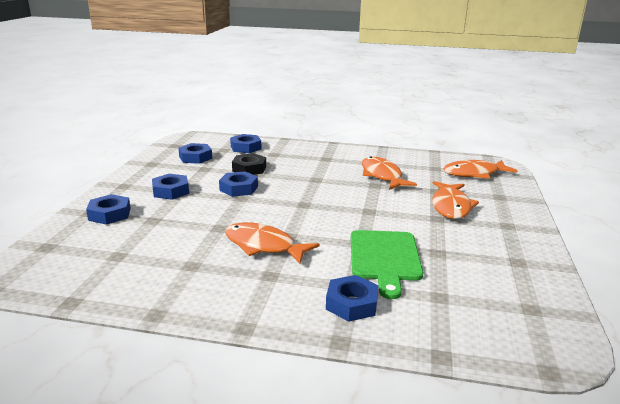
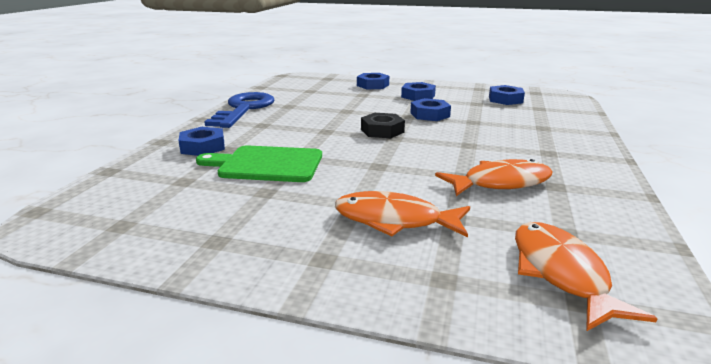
camera: 95 degrees right, 0 degrees up
(201, 298) = (244, 109): none -> blue key
(246, 147) = (554, 116): blue nut -> none
(249, 169) = (486, 118): black nut -> black nut (382, 131)
(263, 246) = (309, 123): orange fish -> none

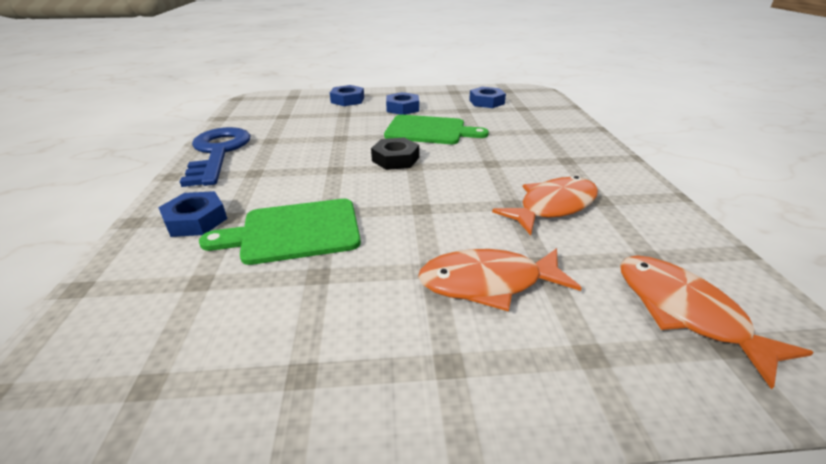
camera: 20 degrees left, 10 degrees up
(429, 115) = (429, 130): blue nut -> green cutting board

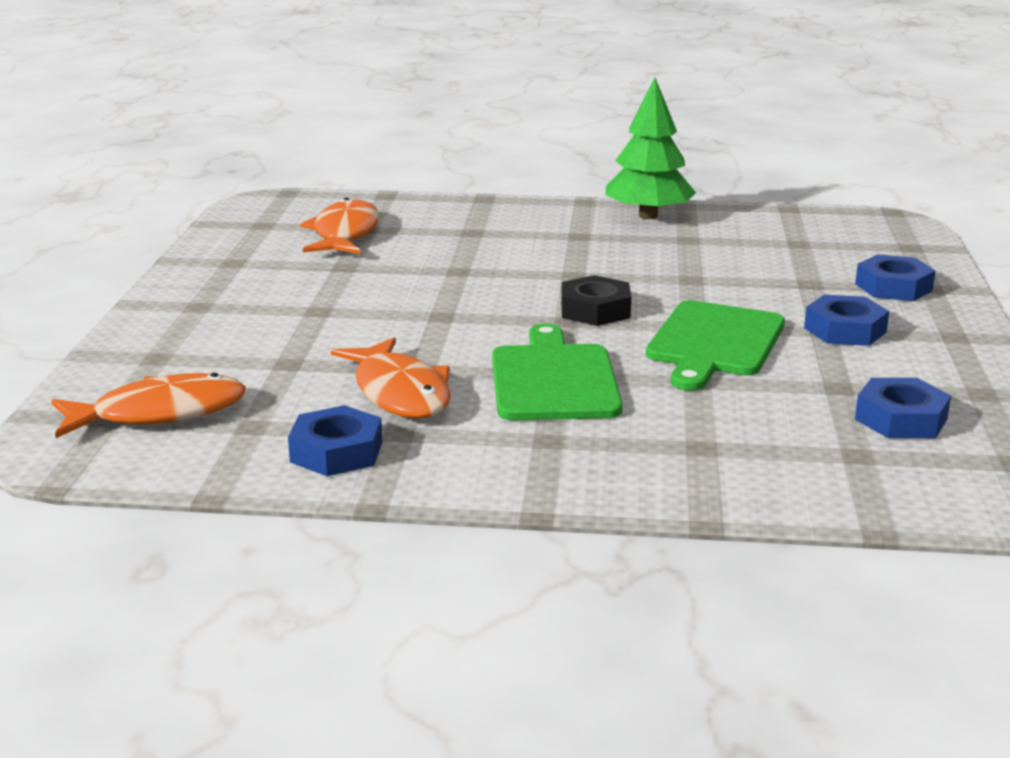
camera: 100 degrees right, 10 degrees down
(196, 220) = (473, 219): blue nut -> blue nut (336, 452)
(218, 153) = (648, 216): blue key -> green tree
(294, 232) = (425, 257): green cutting board -> green cutting board (553, 379)
(488, 283) = (278, 331): orange fish -> orange fish (344, 234)

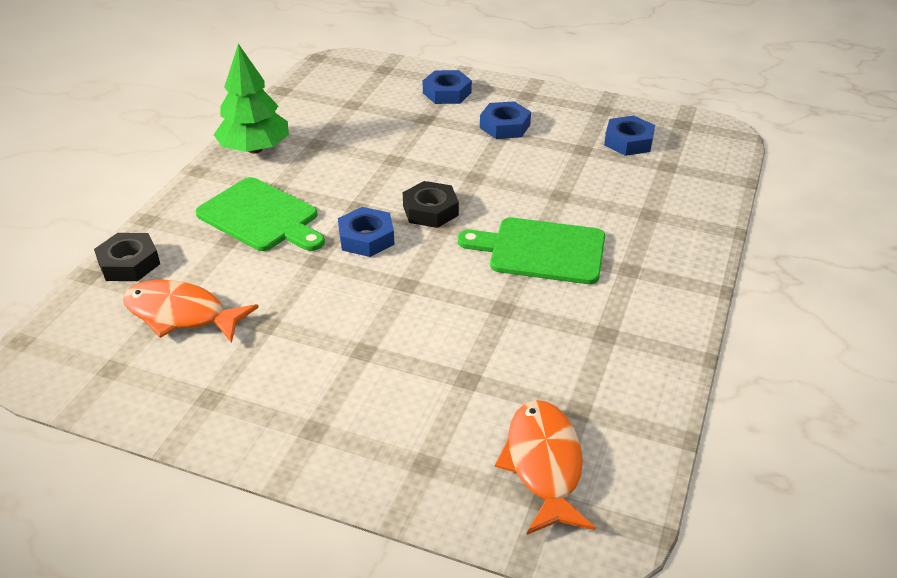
camera: 75 degrees left, 15 degrees up
(336, 452) = (630, 367): blue nut -> blue nut (366, 238)
(400, 393) = (542, 324): orange fish -> none
(411, 204) = (129, 263): none -> black nut
(714, 343) = (506, 175): green cutting board -> green cutting board (261, 217)

